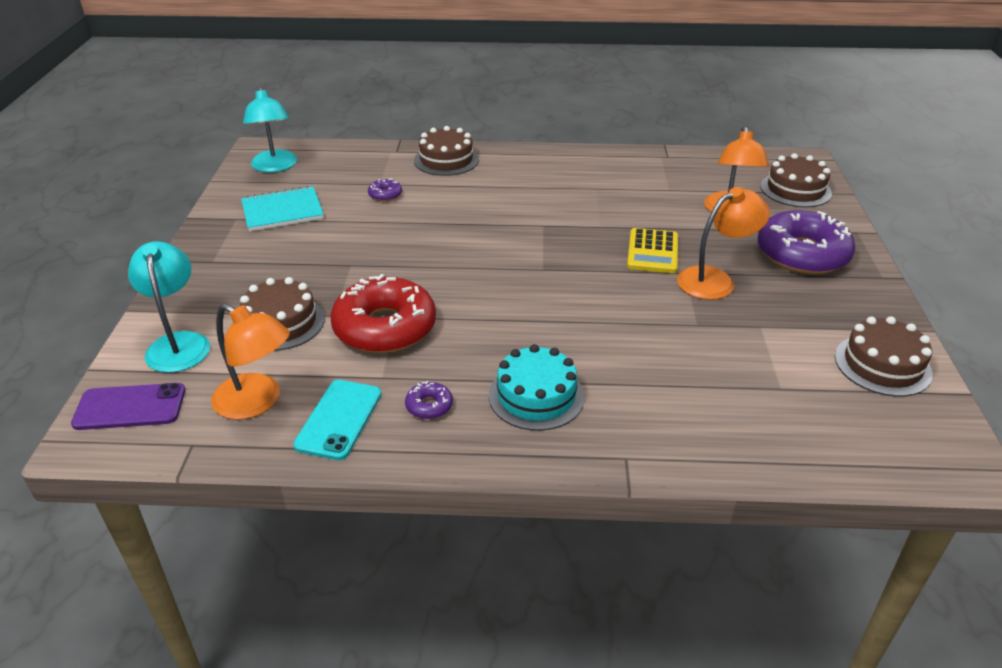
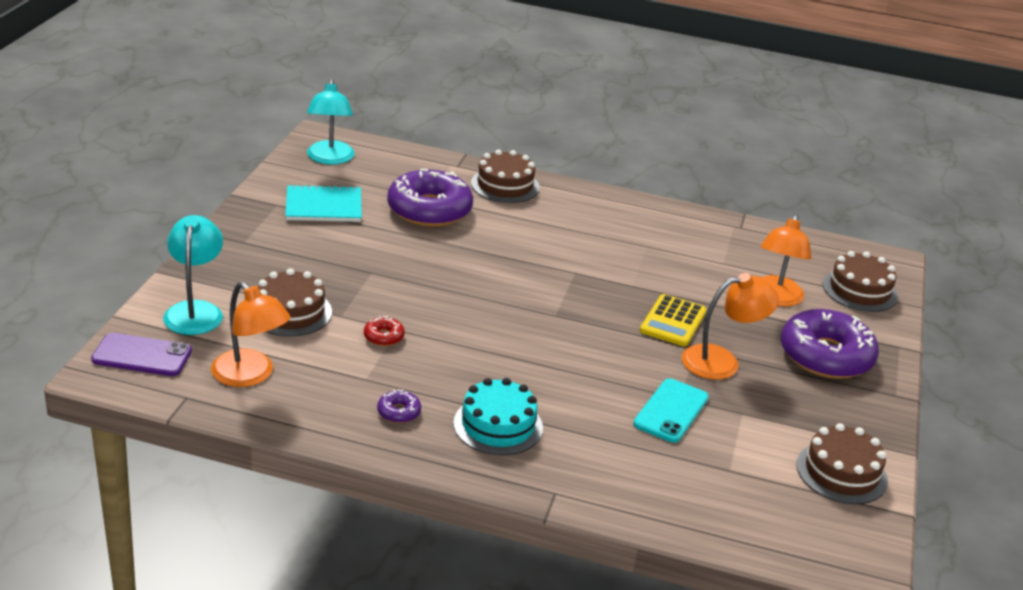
camera: 10 degrees right, 5 degrees down
(339, 419) = (316, 405): turquoise phone -> turquoise phone (671, 411)
(385, 195) = (429, 210): purple donut -> purple donut, size x2.43
(385, 327) = (383, 336): red donut -> red donut, size x0.41

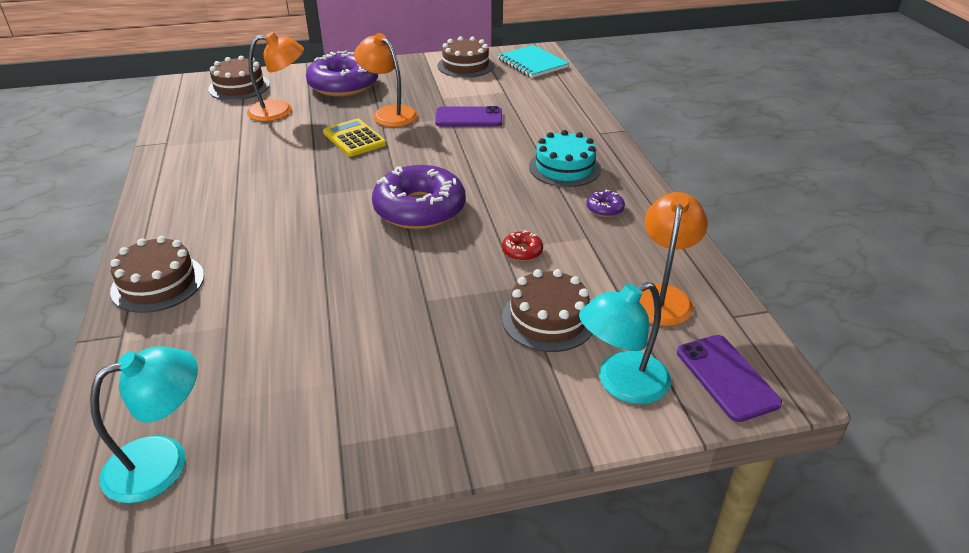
camera: 115 degrees left, 5 degrees up
(323, 206) = (312, 399): turquoise notebook -> turquoise notebook (532, 63)
(429, 210) = (258, 313): purple donut -> purple donut (419, 209)
(671, 411) = (469, 118): turquoise phone -> purple phone
(673, 321) = (354, 139): yellow calculator -> yellow calculator turned 120 degrees counterclockwise

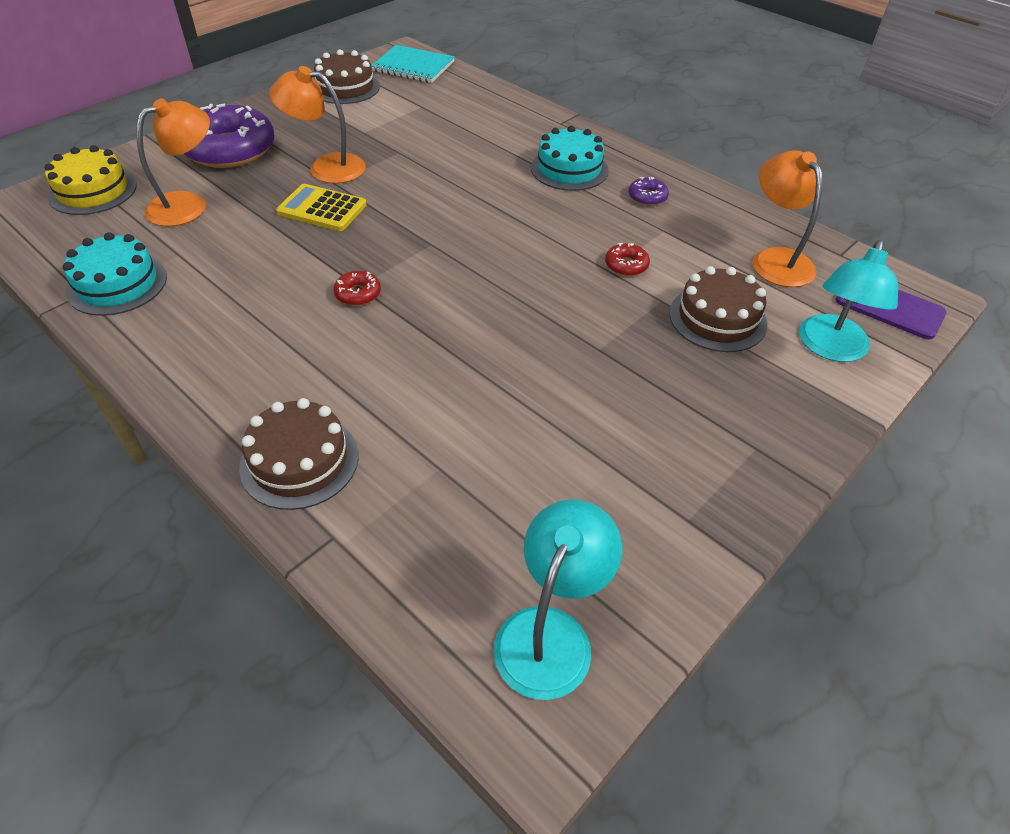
camera: 35 degrees left, 10 degrees up
(189, 143) = (117, 284): none -> turquoise cake
(239, 87) = (93, 191): brown cake -> yellow cake
(311, 199) = (358, 294): none -> red donut
(419, 209) = (484, 261): purple donut -> none
(469, 118) = (418, 146): purple phone -> none

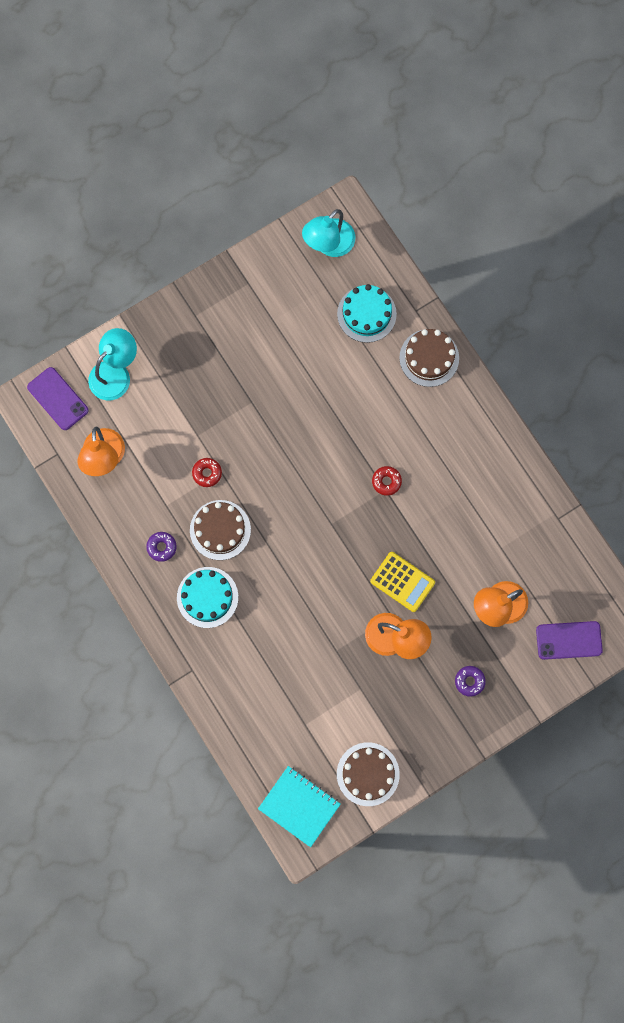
camera: 165 degrees left, 30 degrees up
(93, 191) = (569, 640): yellow cake -> purple phone
(117, 284) = (537, 523): turquoise cake -> turquoise cake (366, 314)
(230, 150) = (469, 681): purple donut -> purple donut, size x0.41
(717, 318) = (170, 412): brown cake -> brown cake (220, 530)

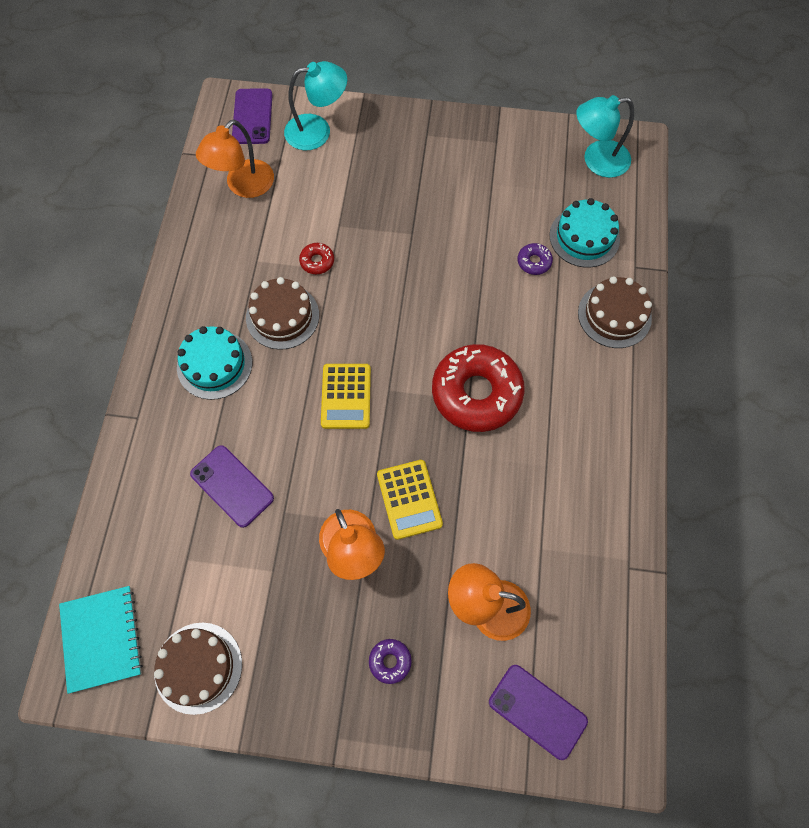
camera: 40 degrees right, 10 degrees down
(162, 547) = (218, 291): purple donut -> purple donut (534, 262)
(291, 661) = (232, 486): none -> purple phone
(309, 549) = (346, 396): none -> yellow calculator
(386, 481) = (476, 393): red donut -> red donut, size x2.43

